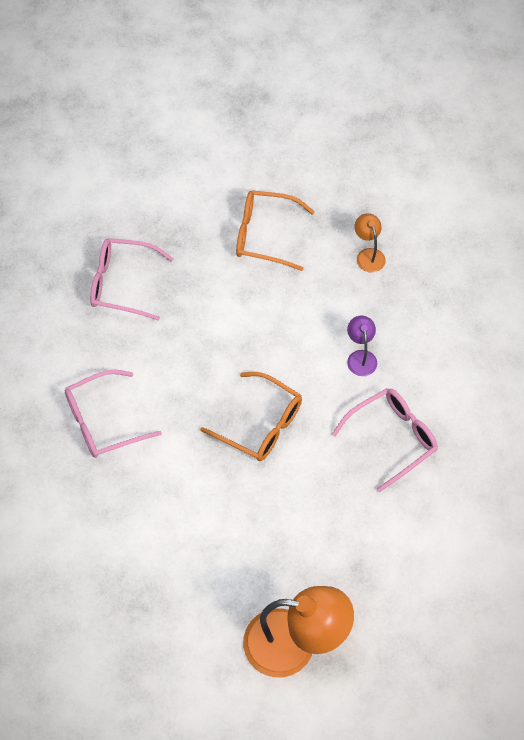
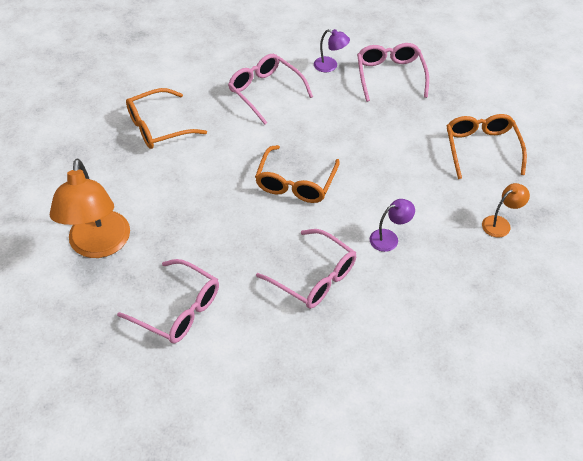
camera: 75 degrees right, 10 degrees down
(83, 340) = (330, 66): none -> purple lamp
(124, 554) = (158, 127): none -> orange glasses
(402, 575) = (178, 310): none -> pink glasses

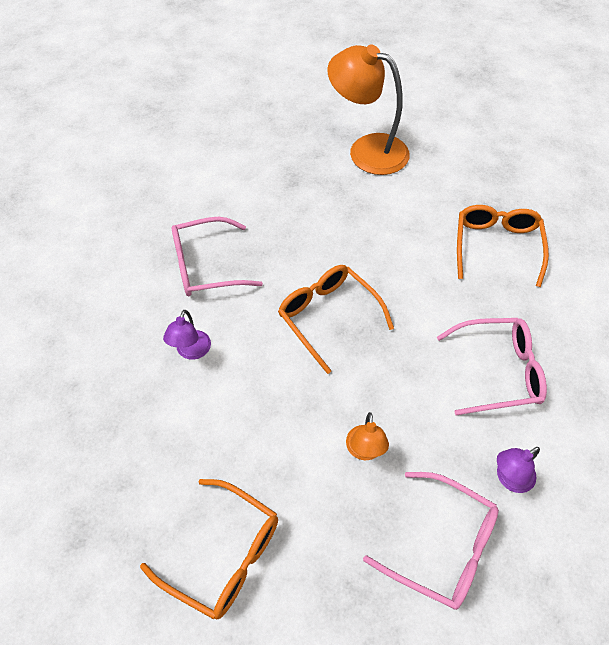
camera: 125 degrees right, 5 degrees up
(178, 310) = (259, 168): pink glasses -> none
(500, 223) = (109, 474): orange lamp -> orange lamp (364, 451)

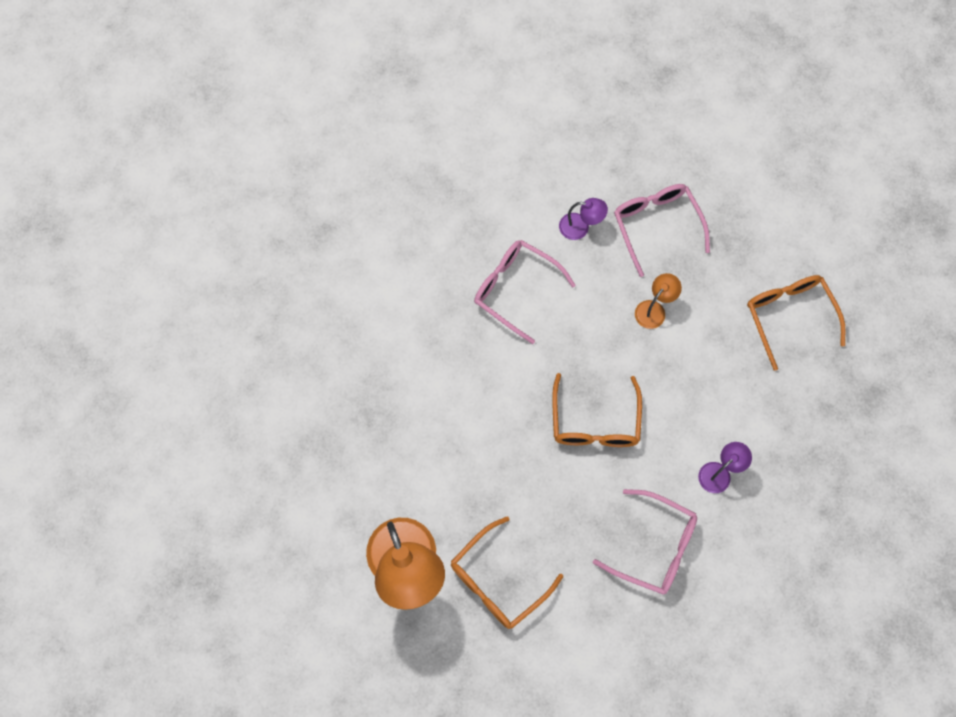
camera: 140 degrees left, 15 degrees up
(496, 246) = (407, 378): orange glasses -> orange glasses (498, 581)

